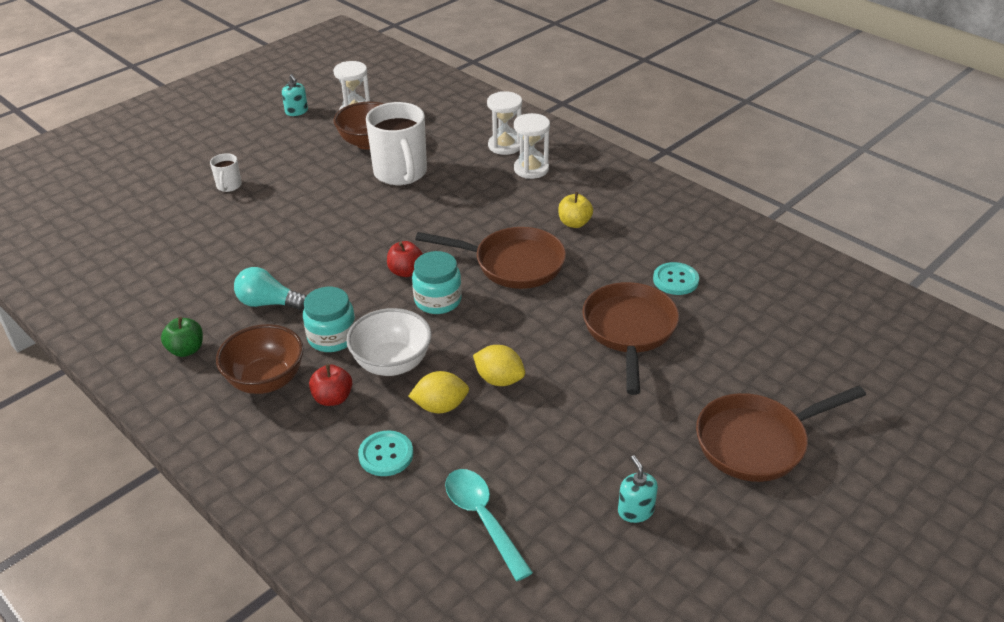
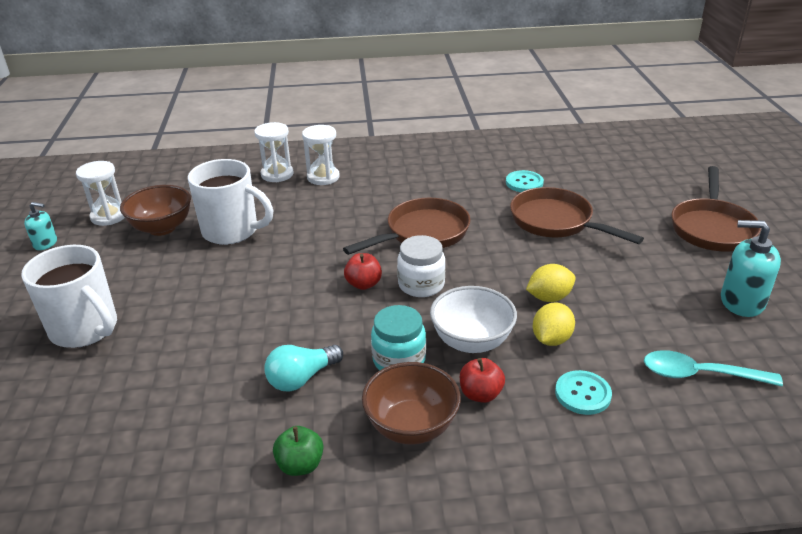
camera: 50 degrees left, 5 degrees down
(229, 186) = (85, 329): white mug -> white mug, size x2.17
(438, 300) = (421, 285): turquoise jar -> white jar
(574, 223) = (412, 189): yellow apple -> none
(635, 510) = (741, 302): turquoise soap dispenser -> turquoise soap dispenser, size x1.70

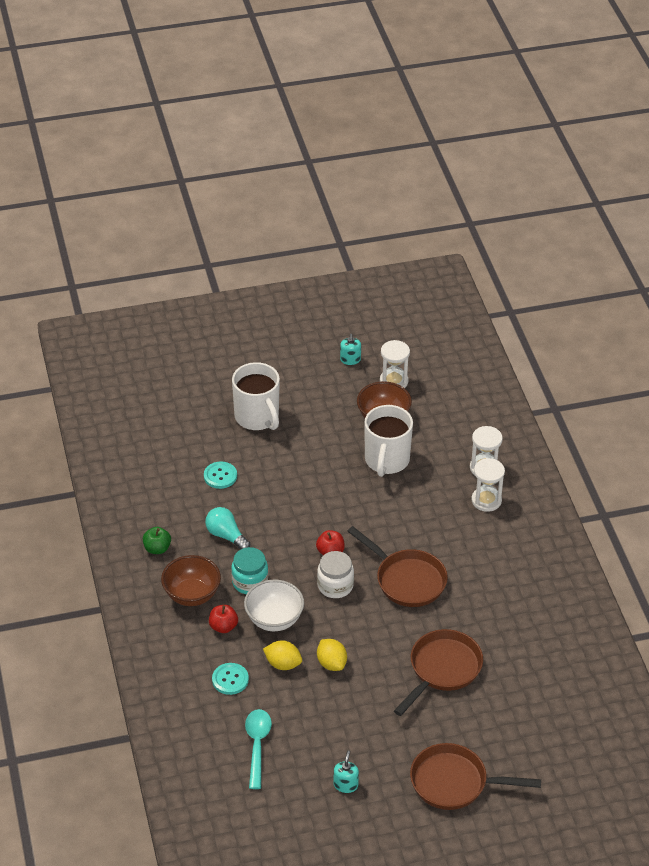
camera: 80 degrees right, 10 degrees up
(85, 329) = (257, 417): white mug -> white mug turned 60 degrees counterclockwise
(524, 183) = (508, 647): turquoise button -> turquoise button (220, 476)
(741, 302) = (345, 785): turquoise soap dispenser -> turquoise soap dispenser, size x0.59

